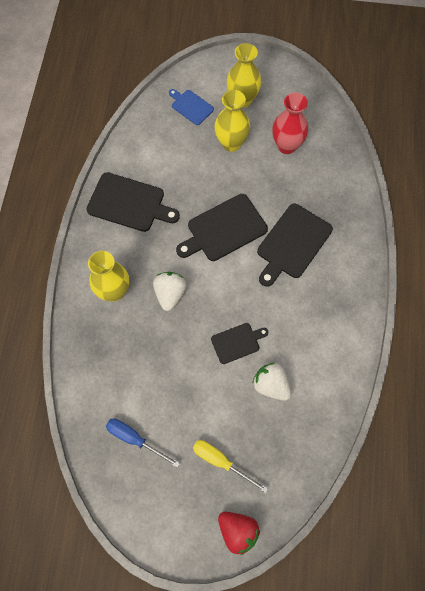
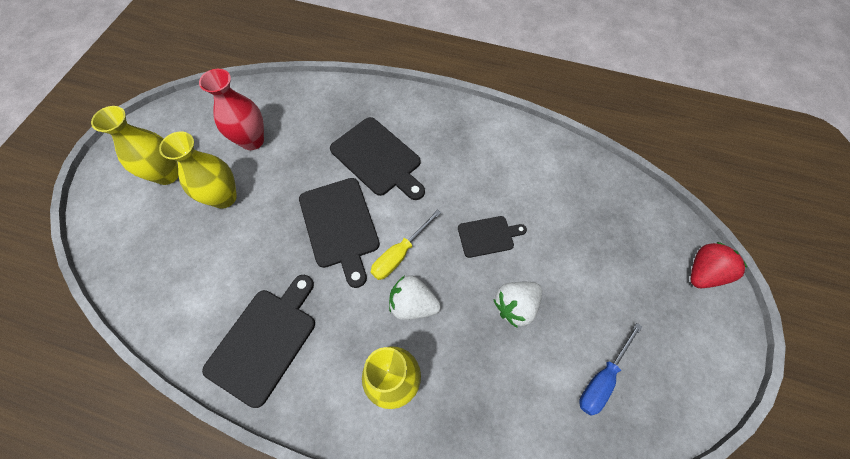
camera: 80 degrees left, 5 degrees down
(191, 106) = (147, 236): blue cutting board -> none
(220, 461) = (627, 278): yellow screwdriver -> yellow screwdriver (399, 254)
(237, 342) = (488, 236): black cutting board -> black cutting board turned 90 degrees clockwise
(271, 385) = (541, 210): white strawberry -> white strawberry (515, 306)

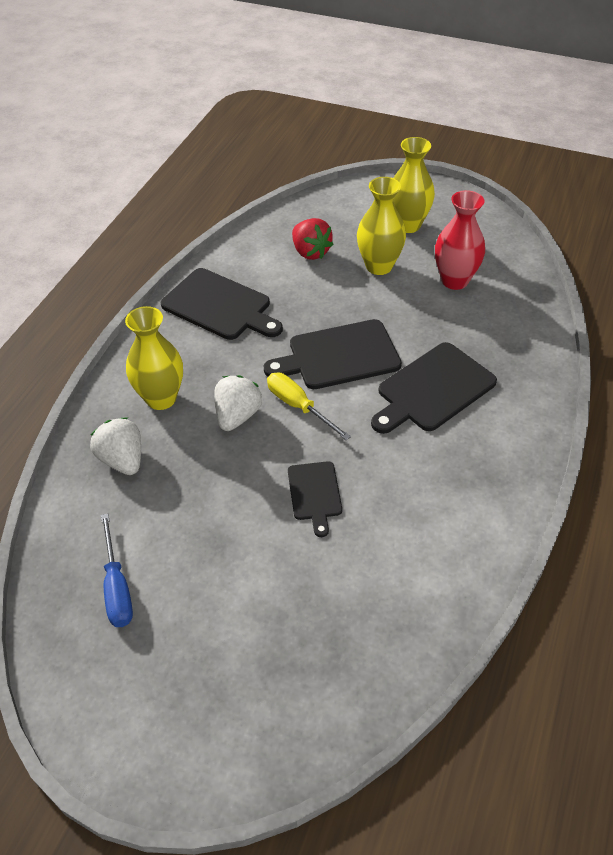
camera: 95 degrees right, 15 degrees down
(515, 306) = (219, 511): white strawberry -> white strawberry (122, 460)
(602, 378) = (117, 587): blue screwdriver -> blue screwdriver turned 150 degrees counterclockwise
(703, 273) = (230, 762): red strawberry -> red strawberry (310, 252)

